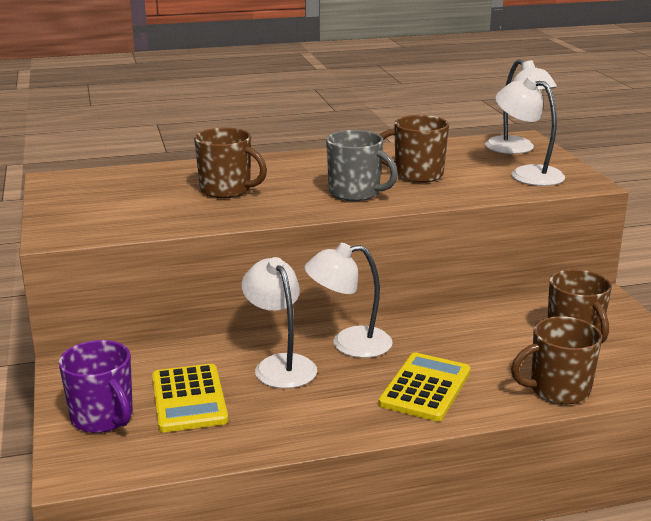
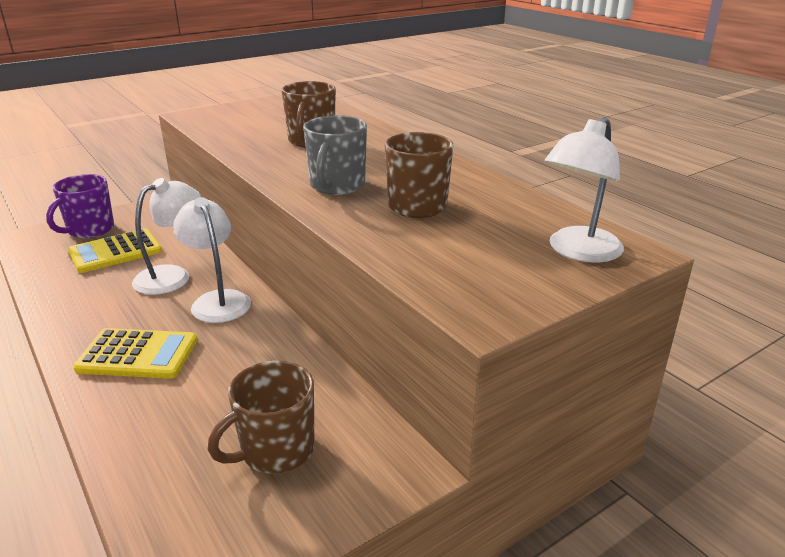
camera: 70 degrees right, 5 degrees up
(527, 174) = (481, 268): white lamp -> none
(558, 390) = (137, 448): brown mug -> none

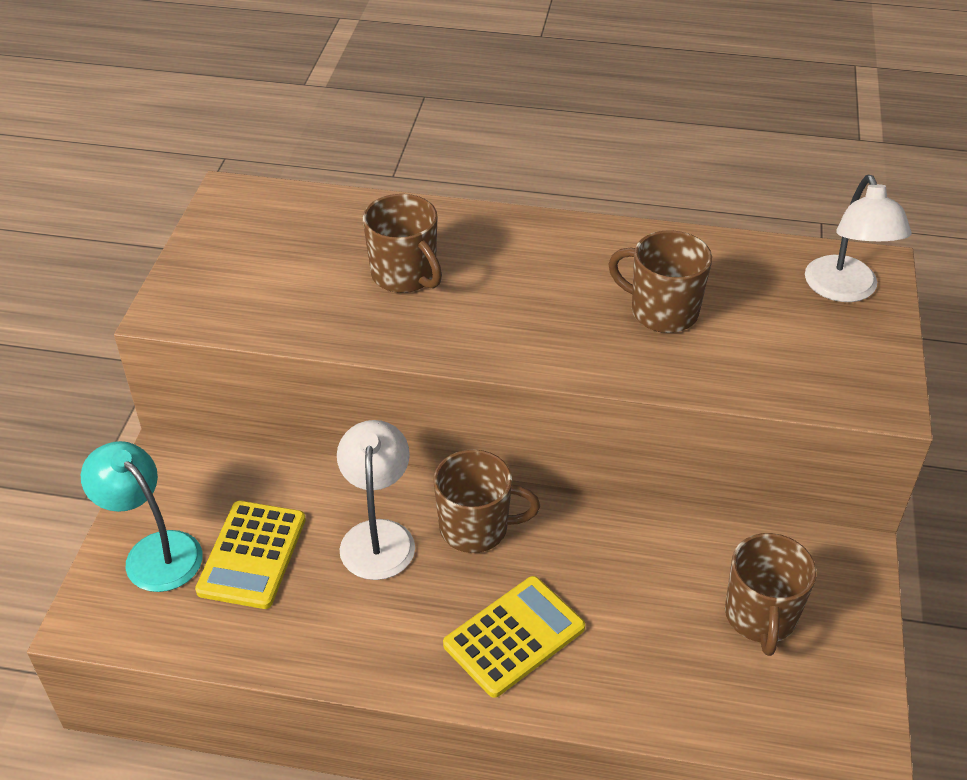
camera: 45 degrees left, 15 degrees up
(89, 230) = (154, 551): purple mug -> turquoise lamp
(217, 300) = (476, 528): white lamp -> brown mug
(337, 186) = (554, 329): grey mug -> none

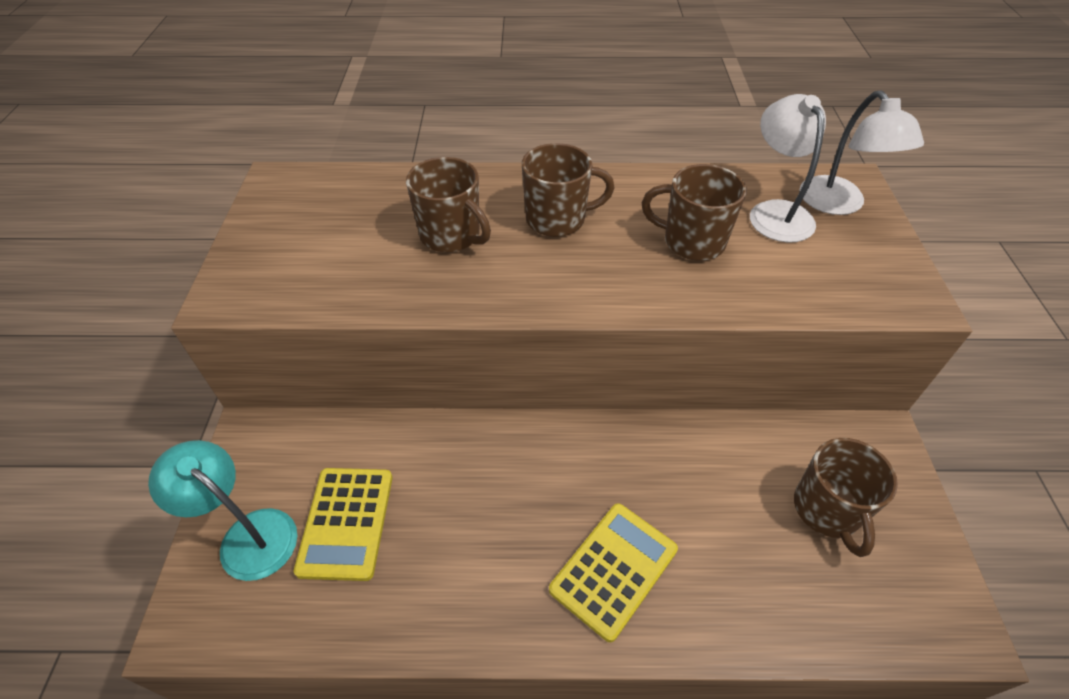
camera: 10 degrees left, 5 degrees up
(378, 536) = (464, 483): white lamp -> white lamp (775, 212)
(476, 528) = (552, 461): brown mug -> brown mug (557, 219)

